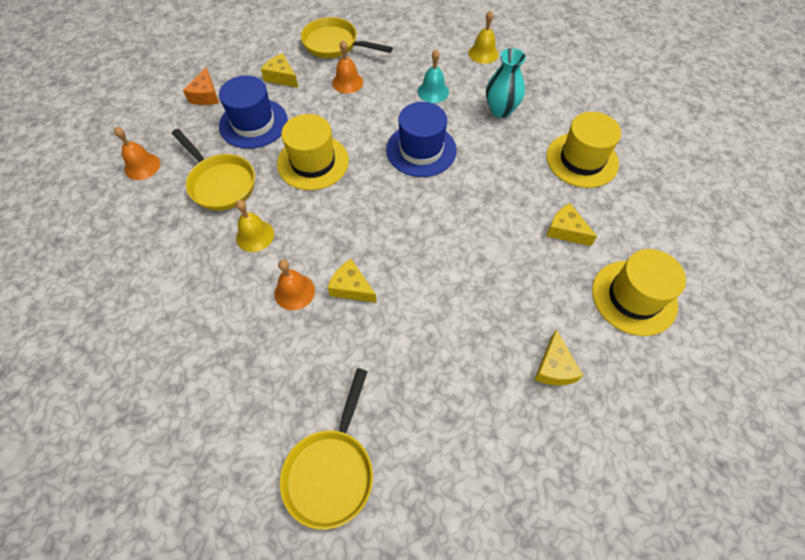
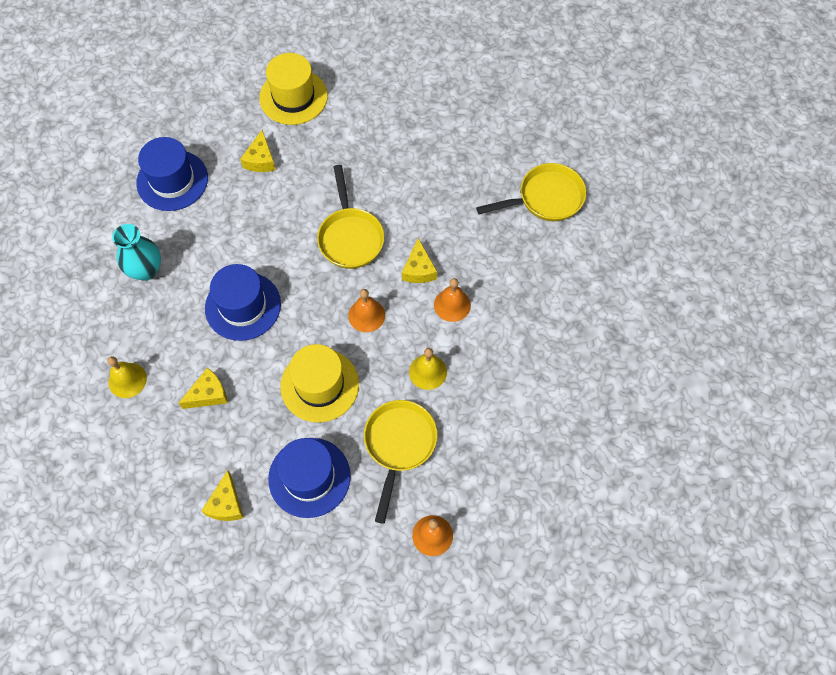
camera: 125 degrees left, 5 degrees up
(205, 95) = (304, 561): orange cheese -> none
(334, 45) = (138, 488): yellow pan -> yellow pan (350, 237)
(347, 82) = (192, 431): orange bell -> orange bell (366, 315)
(433, 91) = (155, 342): turquoise bell -> none
(483, 53) = (64, 329): yellow bell -> yellow bell (127, 380)
(554, 367) = (384, 119): yellow cheese -> yellow cheese (208, 394)
(582, 160) = (172, 180): yellow hat -> blue hat

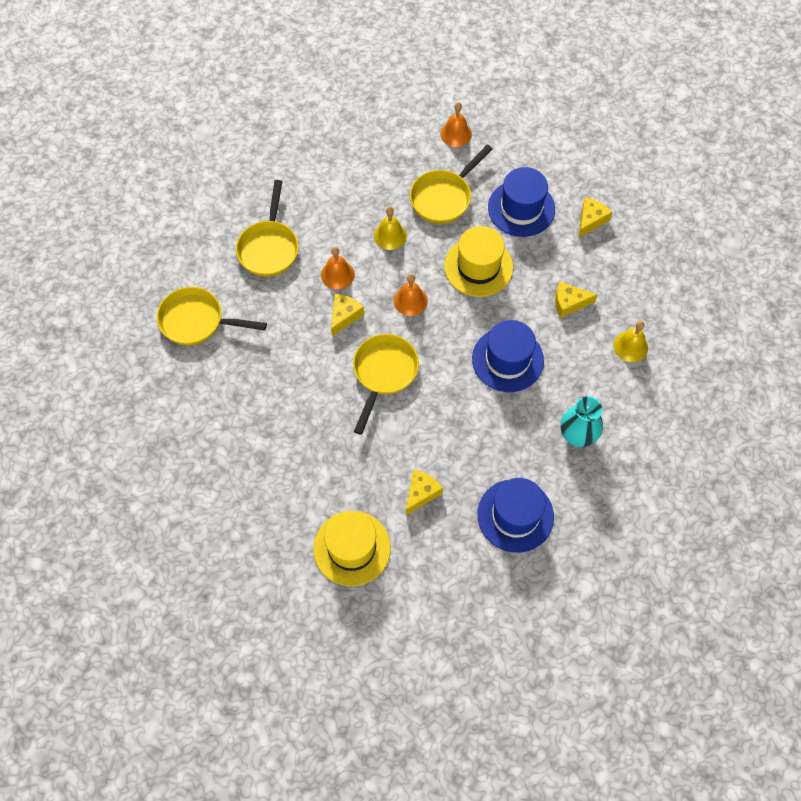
camera: 150 degrees left, 0 degrees up
(535, 297) = (269, 247): none -> yellow pan

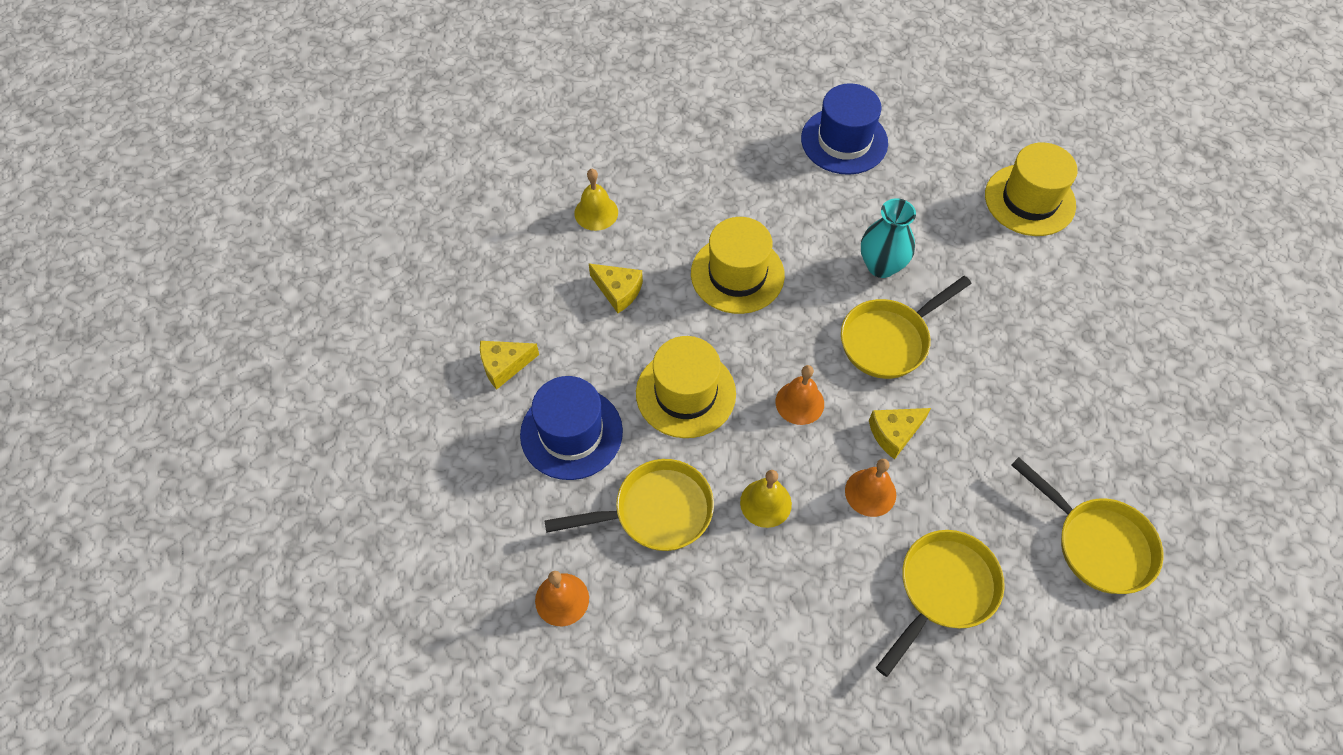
camera: 145 degrees left, 5 degrees down
(421, 493) = (926, 207): yellow cheese -> none
(507, 359) = (737, 274): blue hat -> yellow hat
(577, 435) = (726, 169): turquoise vase -> turquoise vase (881, 266)

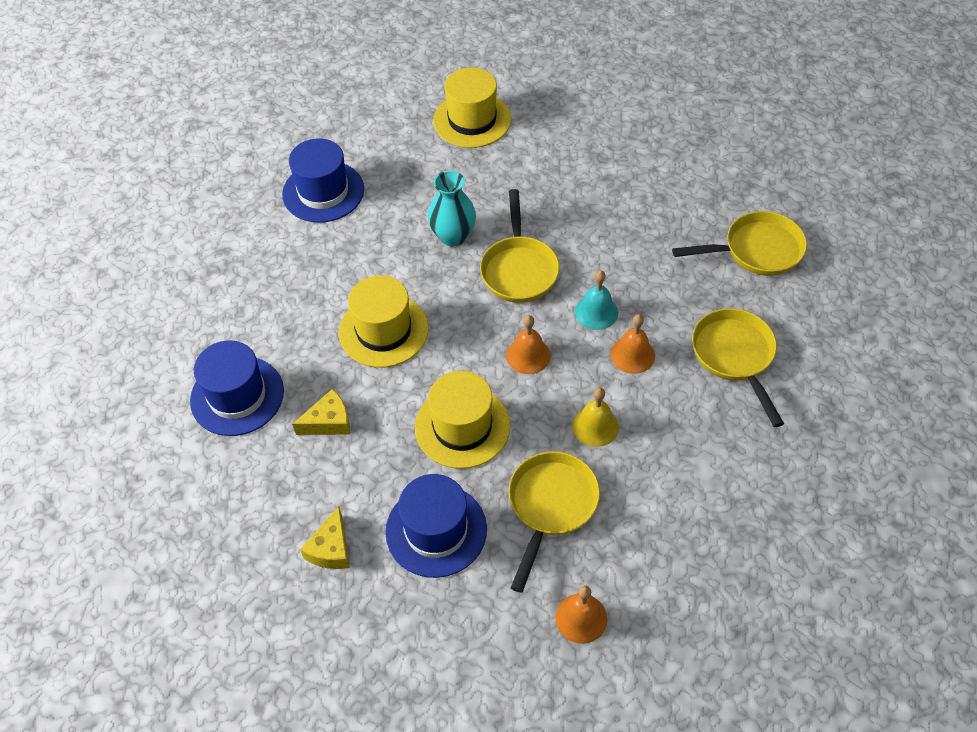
camera: 55 degrees left, 5 degrees down
(596, 212) = (237, 396): yellow bell -> blue hat
(894, 433) = (596, 312): yellow cheese -> turquoise bell

